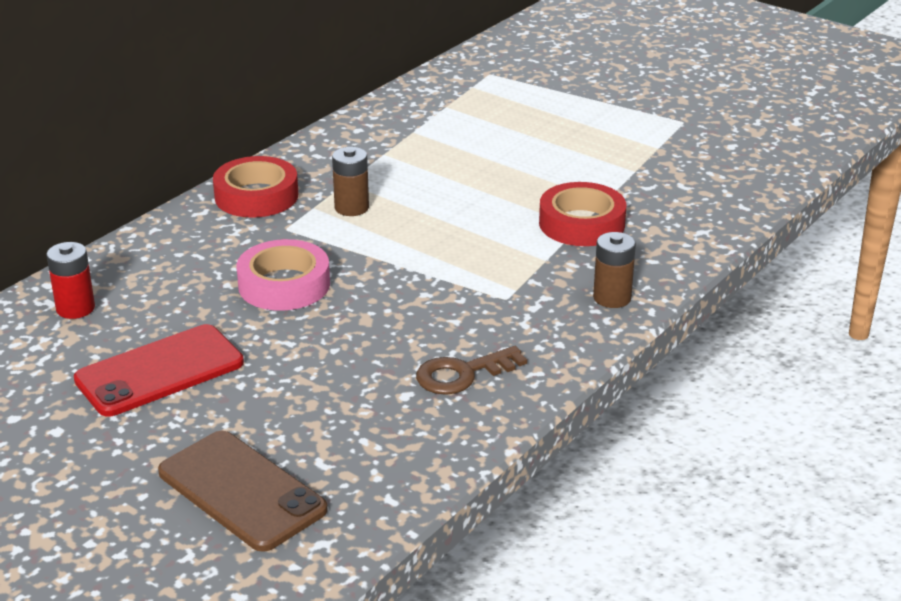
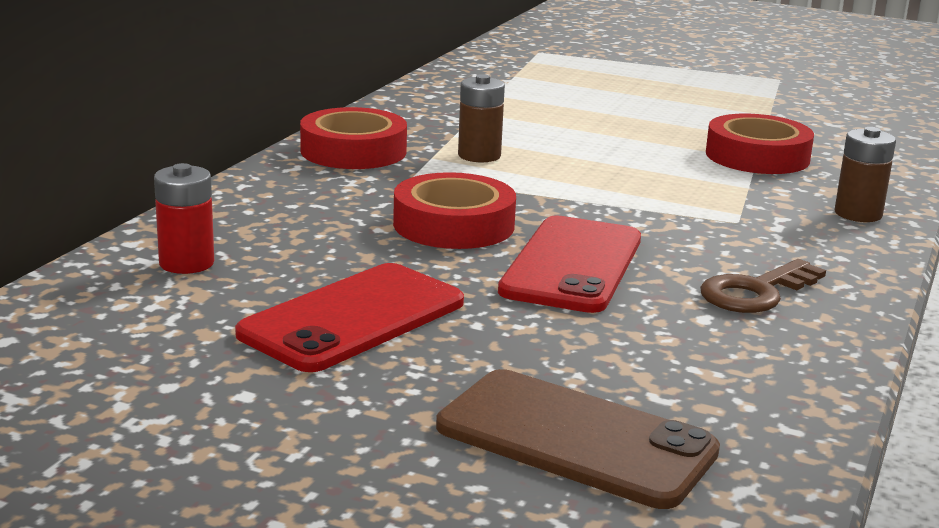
camera: 15 degrees left, 10 degrees down
(284, 285) = (453, 225): pink tape -> red tape
(345, 334) = (572, 265): none -> red phone

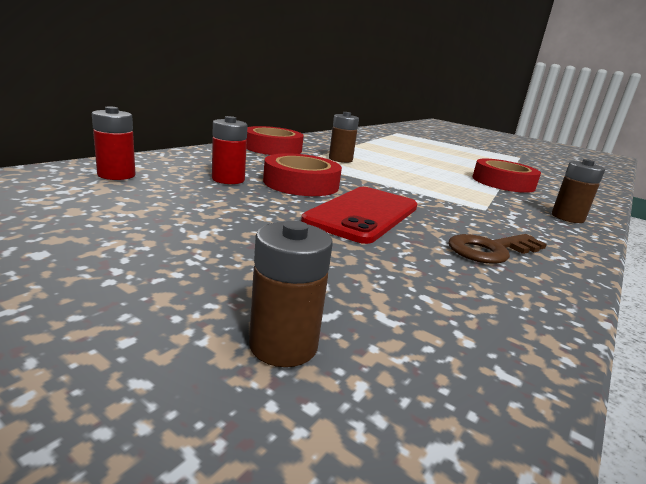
camera: 10 degrees right, 0 degrees up
(345, 239) = (228, 179): none -> red battery
(353, 318) = (185, 218): red phone -> none
(576, 439) = (283, 345): brown phone -> brown battery

